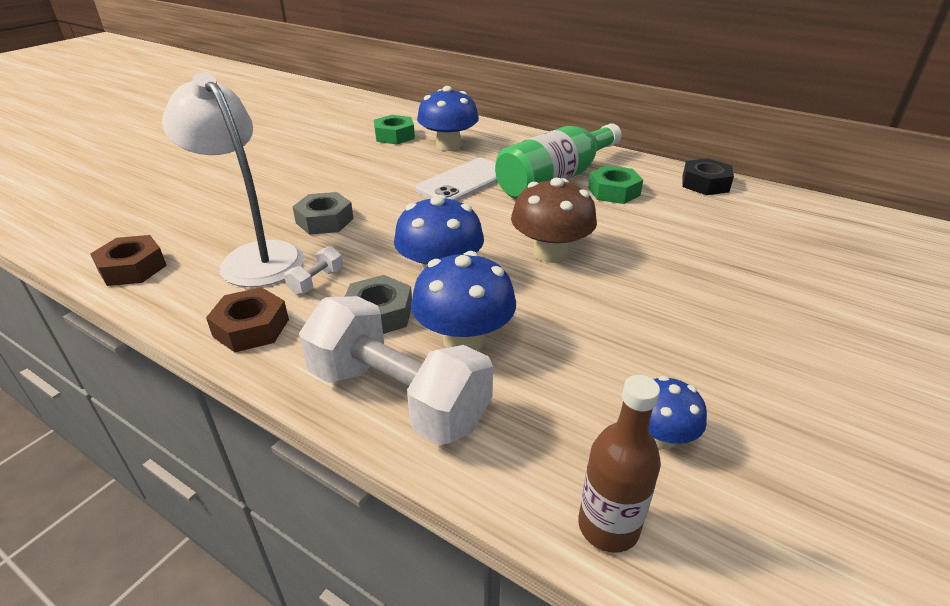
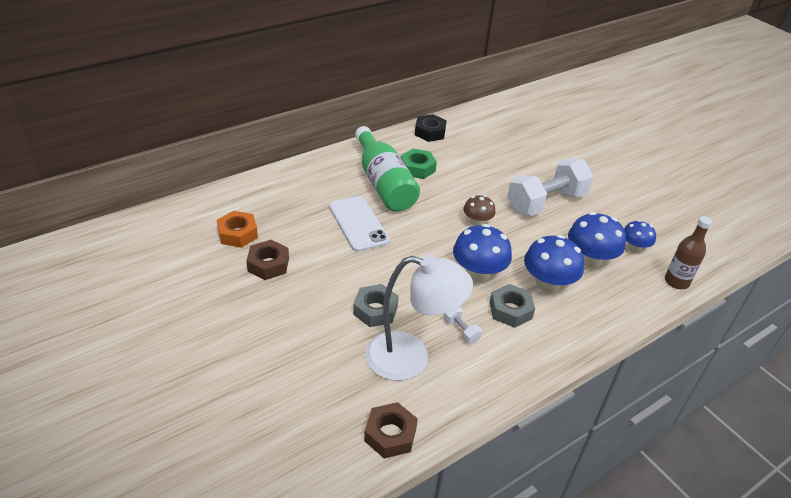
camera: 70 degrees left, 5 degrees up
(251, 328) = (502, 371): brown nut -> brown nut (268, 264)
(254, 257) = (410, 358): white lamp -> white lamp turned 150 degrees counterclockwise
(394, 136) = (238, 234): green nut -> orange nut
(398, 397) = (586, 321): white dumbbell -> white dumbbell (546, 202)
(448, 146) = (285, 211): blue mushroom -> blue mushroom (589, 259)
(550, 253) = (477, 222): brown mushroom -> brown mushroom, size x0.60

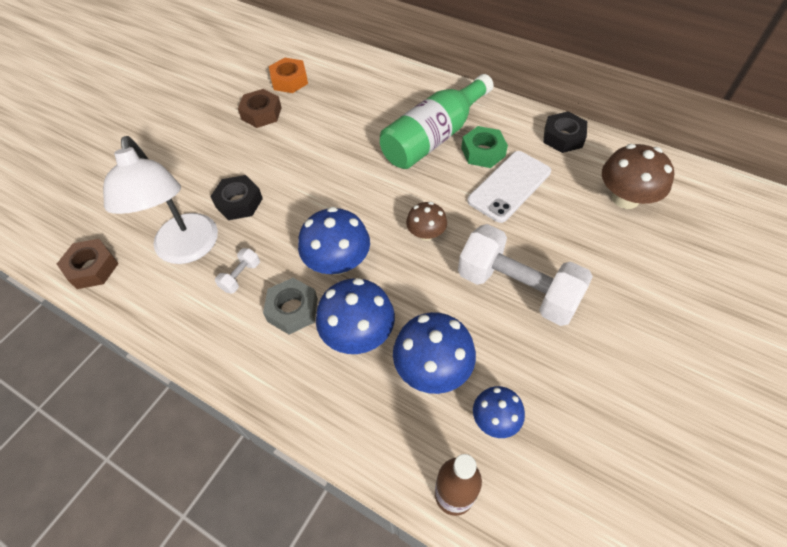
camera: 70 degrees right, 15 degrees up
(358, 224) = (354, 144): white phone -> white phone (509, 186)
(375, 310) = (239, 202): grey nut -> black nut
(499, 134) = (625, 198): none -> brown mushroom

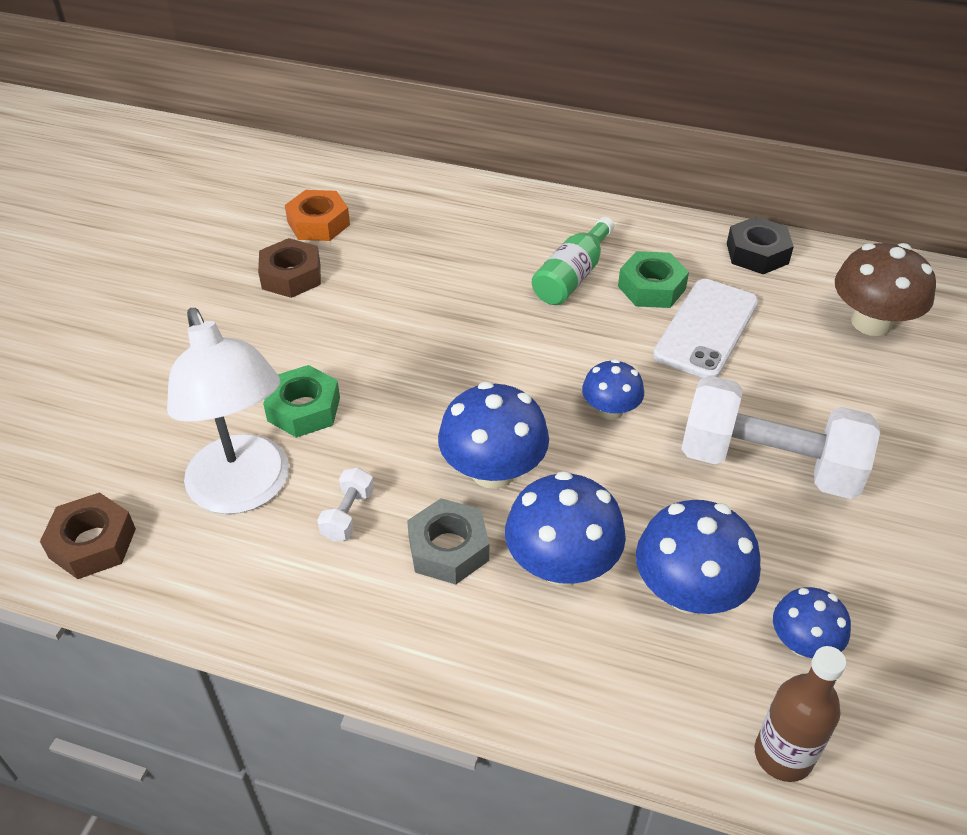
camera: 15 degrees left, 10 degrees down
(239, 202) = (304, 409): black nut -> green nut
(426, 233) = (610, 410): brown mushroom -> blue mushroom
(434, 137) = (572, 276): green bottle -> green bottle, size x0.60

